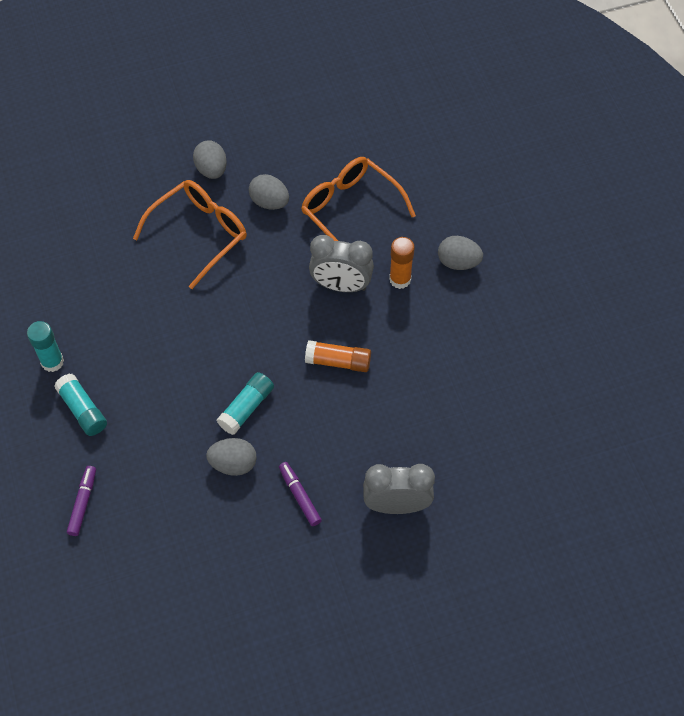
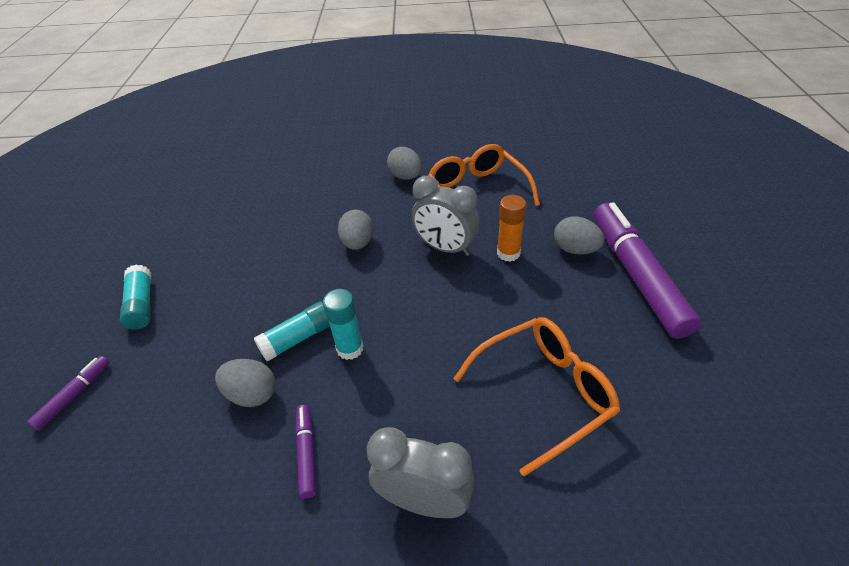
camera: 20 degrees right, 15 degrees down
(52, 362) = (146, 259): turquoise glue stick -> turquoise glue stick (350, 348)
(199, 234) = (333, 189): orange glasses -> orange glasses (543, 393)
(211, 170) = (367, 149): grey egg -> grey egg (358, 243)
(338, 361) = (415, 314): orange glue stick -> none
(514, 279) = (636, 275): none -> purple marker

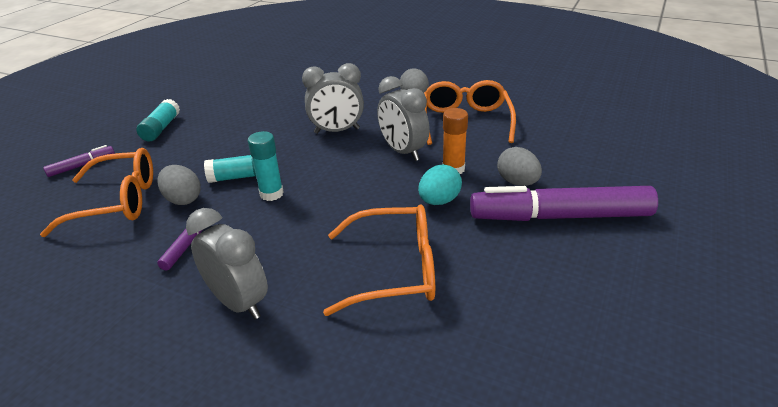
camera: 25 degrees right, 10 degrees down
(169, 430) = (117, 202): none -> orange glasses
(358, 243) = (337, 131): grey egg -> grey clock
(523, 296) = (439, 201): none -> turquoise egg
(636, 275) = (560, 216): purple marker -> purple marker turned 105 degrees counterclockwise

